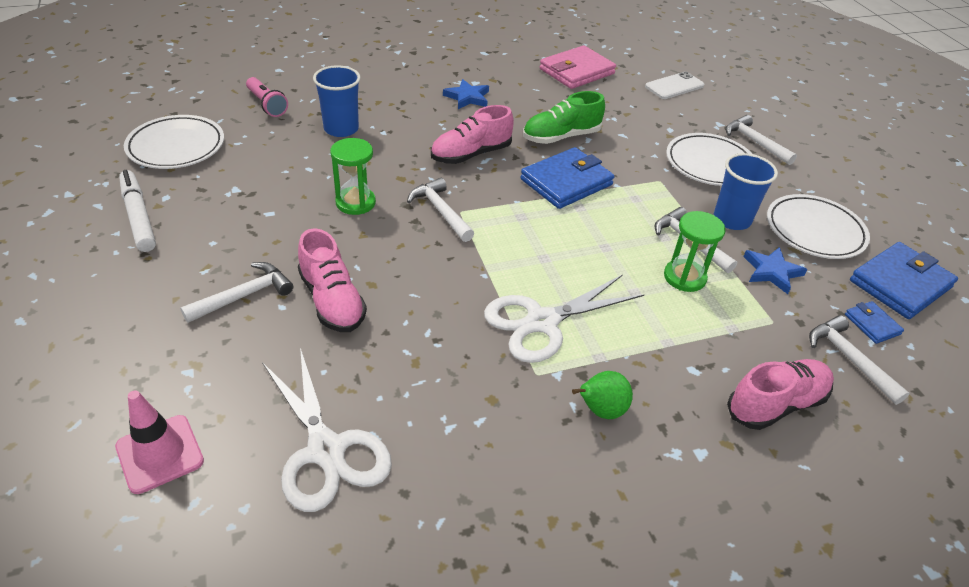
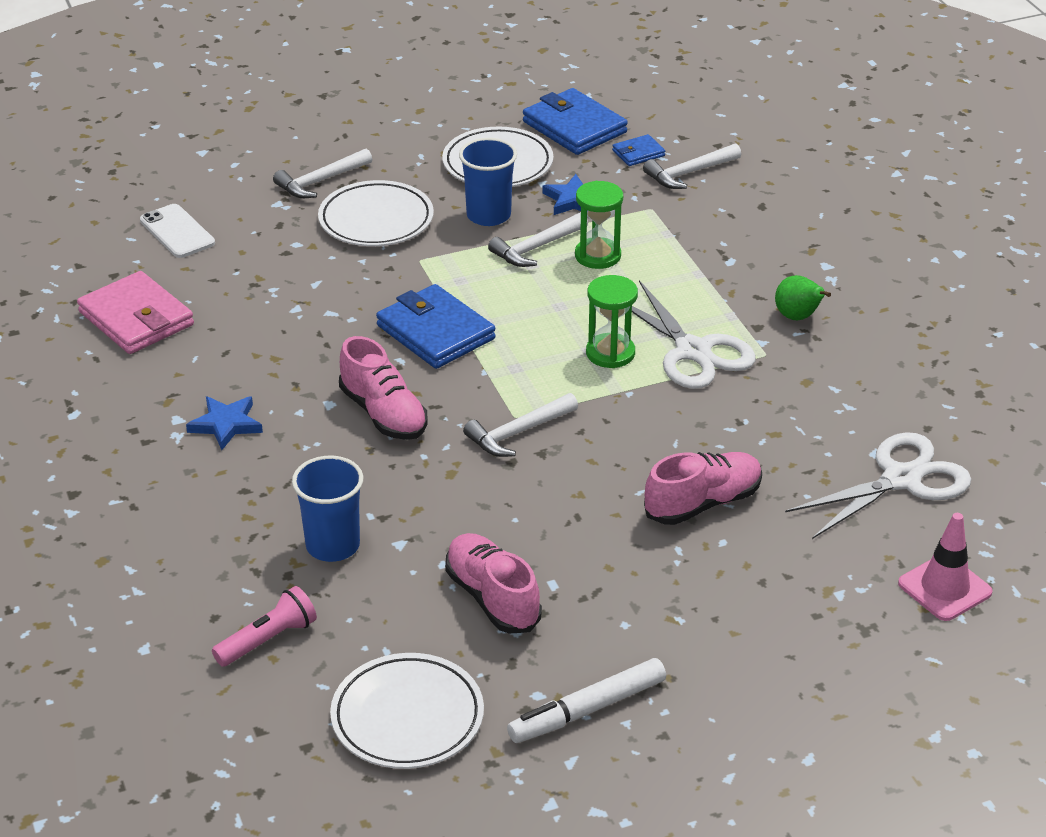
camera: 90 degrees left, 5 degrees down
(244, 295) = (713, 575): white hammer -> none
(355, 202) = (514, 508): green hourglass -> green hourglass (610, 353)
(561, 137) = (328, 336): green shoe -> none
(776, 404) = (757, 220): pink shoe -> pink shoe (492, 598)

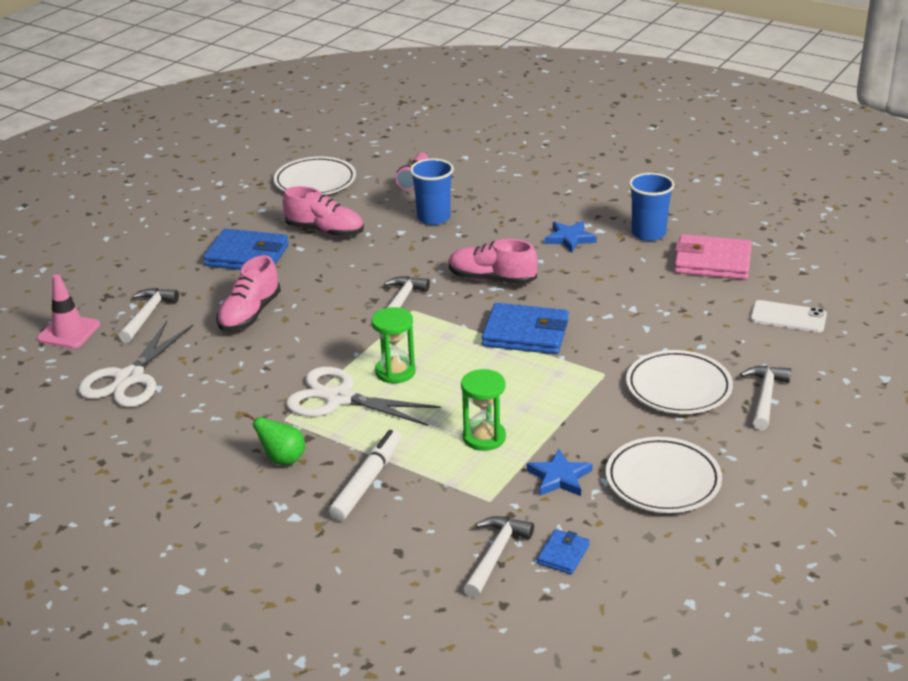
camera: 145 degrees right, 5 degrees down
(488, 215) = (606, 430): blue cup -> blue cup (648, 233)
(536, 248) = (536, 421): white hammer -> white hammer (147, 315)
(574, 127) = (652, 554): blue wallet -> blue wallet (247, 255)
(587, 710) = (232, 213): white marker -> white marker (367, 481)

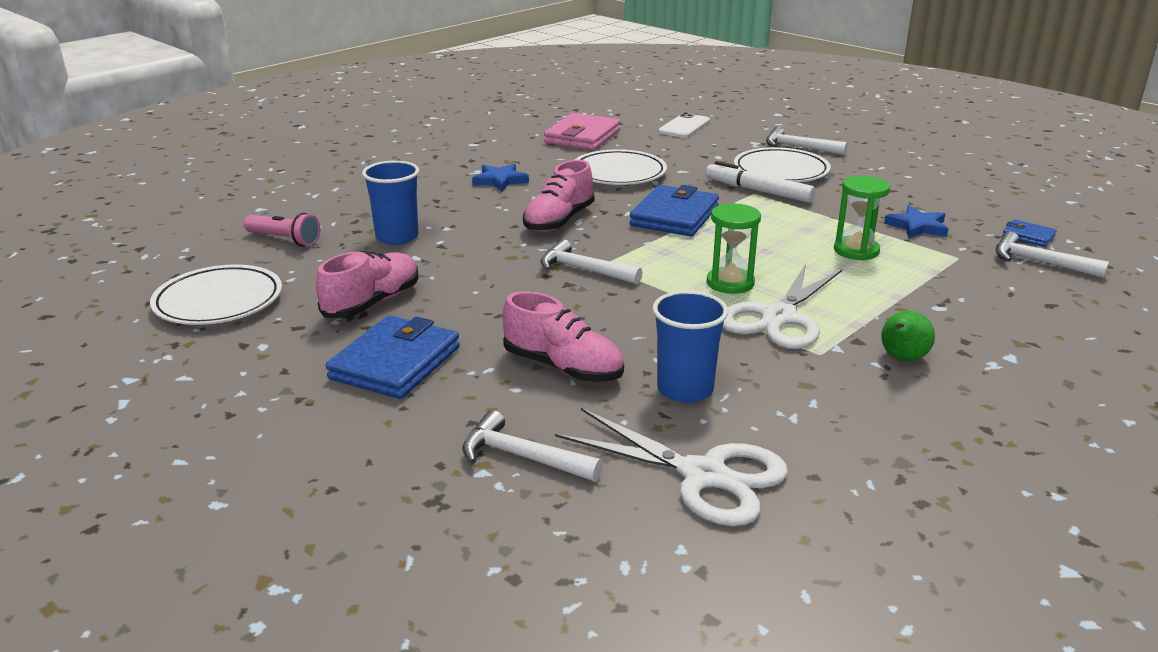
camera: 80 degrees left, 5 degrees down
(69, 332) = (538, 545): pink traffic cone -> none
(367, 481) = (937, 312): white marker -> white marker (758, 191)
(648, 233) = (515, 151): blue cup -> blue cup (685, 389)
(663, 480) = (916, 191): white plate -> white plate (618, 173)

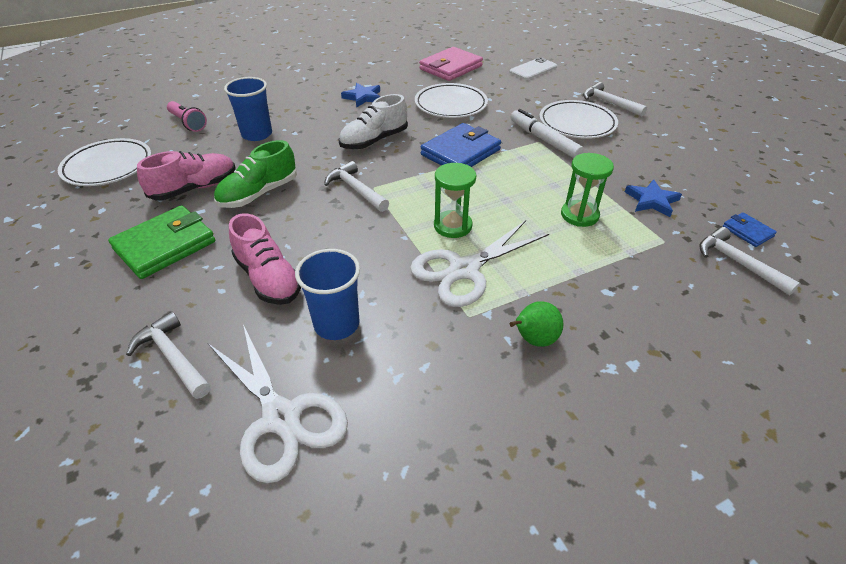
camera: 20 degrees right, 15 degrees up
(395, 363) = (165, 245): blue wallet -> green wallet
(465, 294) = (258, 194): none -> green shoe
(558, 221) = (374, 141): pink shoe -> white shoe

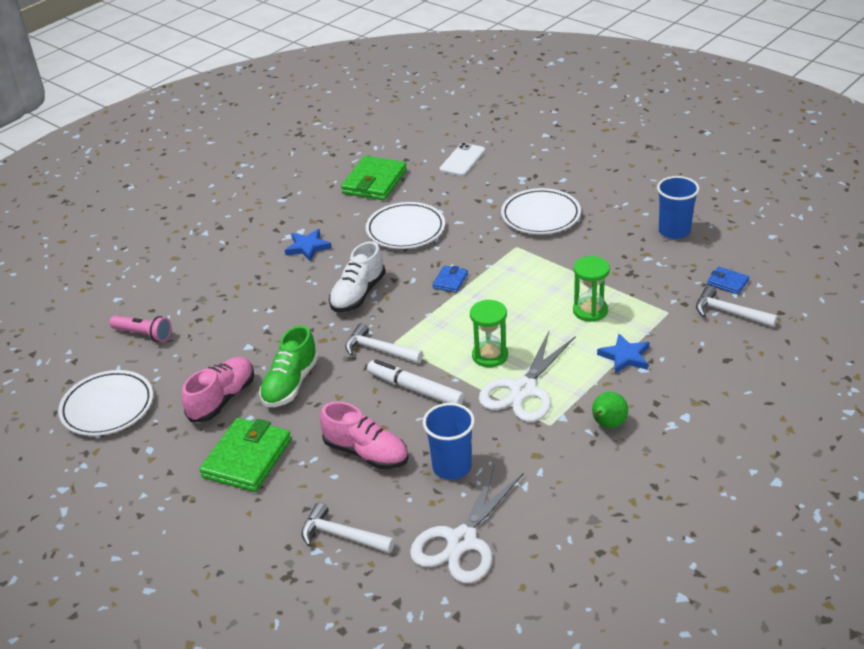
camera: 20 degrees left, 5 degrees down
(257, 134) = (231, 324): blue cup -> blue cup (674, 231)
(282, 418) = (462, 541): white scissors -> white scissors turned 90 degrees clockwise
(451, 68) = (374, 182): pink wallet -> green wallet
(460, 152) = (450, 281): blue wallet -> blue wallet, size x0.50
(544, 140) = (519, 243): white marker -> white marker (415, 389)
(609, 103) = (558, 182): white hammer -> none
(651, 201) = (642, 278): blue star -> blue star (625, 357)

